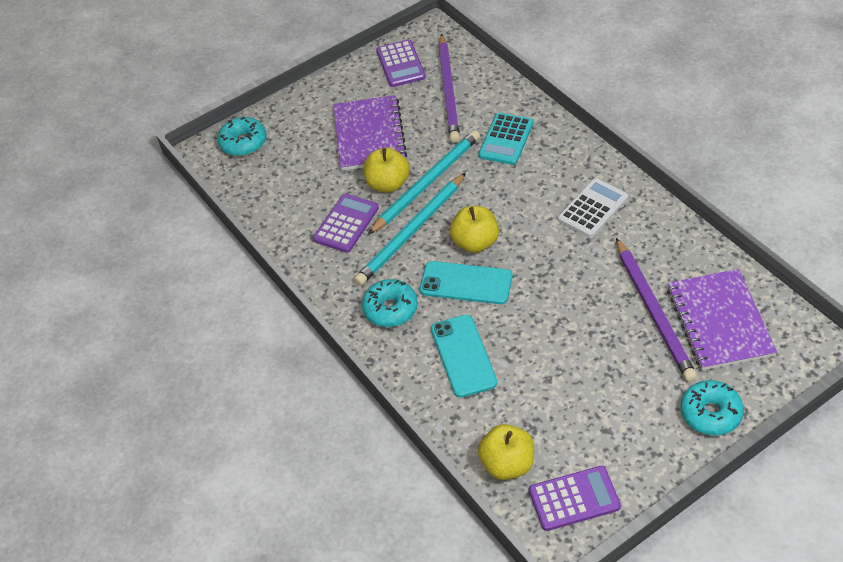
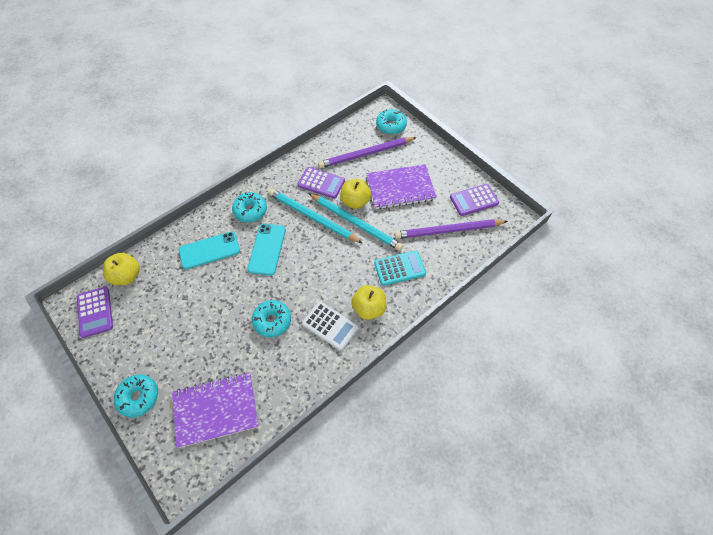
camera: 80 degrees right, 10 degrees up
(475, 243) = (301, 253): yellow apple -> yellow apple (369, 308)
(506, 139) = (399, 268): turquoise calculator -> turquoise calculator turned 150 degrees clockwise
(586, 270) = (272, 321): none -> turquoise donut
(654, 312) = (230, 364): purple pencil -> purple pencil (366, 154)

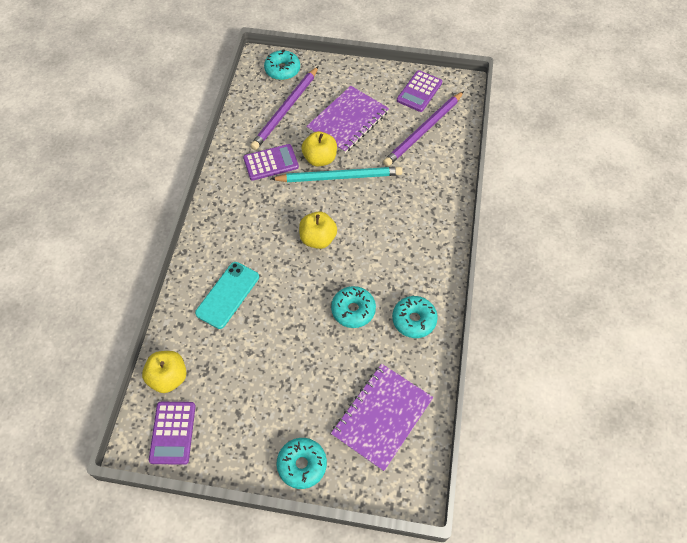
camera: 40 degrees left, 0 degrees up
(95, 312) = (173, 432): purple calculator -> purple calculator turned 60 degrees clockwise
(250, 211) = (229, 232): turquoise donut -> turquoise donut (414, 320)
(267, 249) = (282, 255): turquoise phone -> none
(312, 217) = (295, 198): turquoise pencil -> none
(330, 326) = (406, 277): white calculator -> none
(369, 308) = (423, 239): yellow apple -> yellow apple (318, 239)
(399, 268) = (415, 189): turquoise calculator -> none

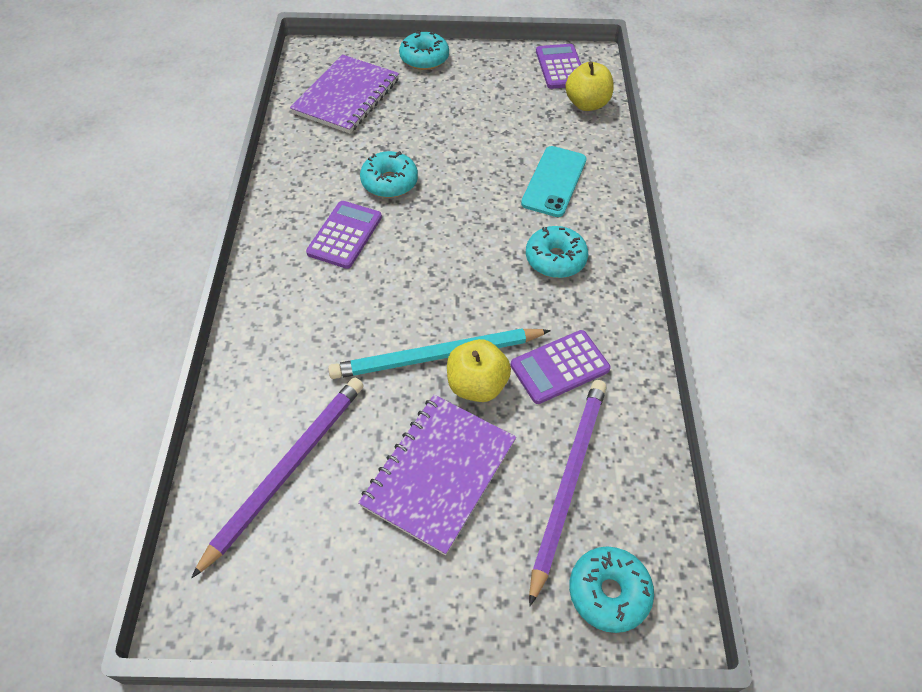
camera: 170 degrees right, 5 degrees down
(318, 239) = (452, 258): yellow apple -> none
(414, 320) = (310, 180): turquoise donut -> turquoise donut (555, 259)
(419, 91) = (293, 573): purple calculator -> purple calculator (345, 235)

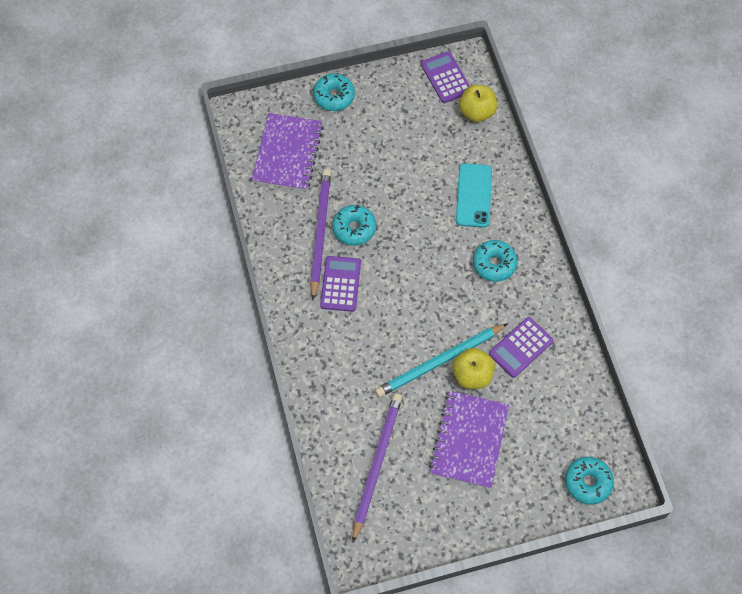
camera: 15 degrees left, 10 degrees up
(568, 482) = (547, 423): purple pencil -> purple pencil (320, 232)

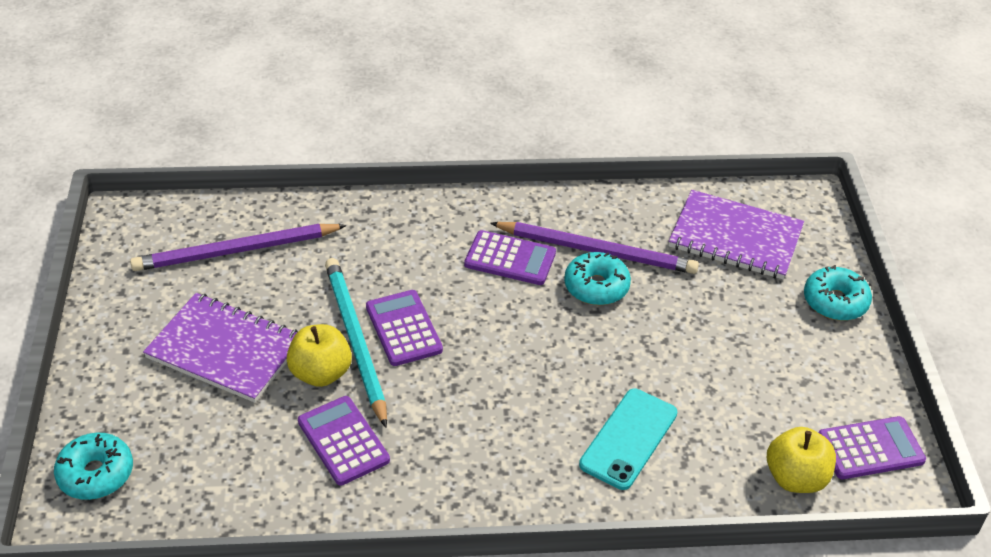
camera: 100 degrees right, 20 degrees down
(376, 464) = (236, 251): purple pencil -> purple pencil turned 135 degrees clockwise
(421, 335) = (403, 328): none -> purple calculator
(473, 195) = (628, 439): turquoise phone -> turquoise phone turned 75 degrees counterclockwise
(494, 264) = (497, 439): turquoise donut -> none

